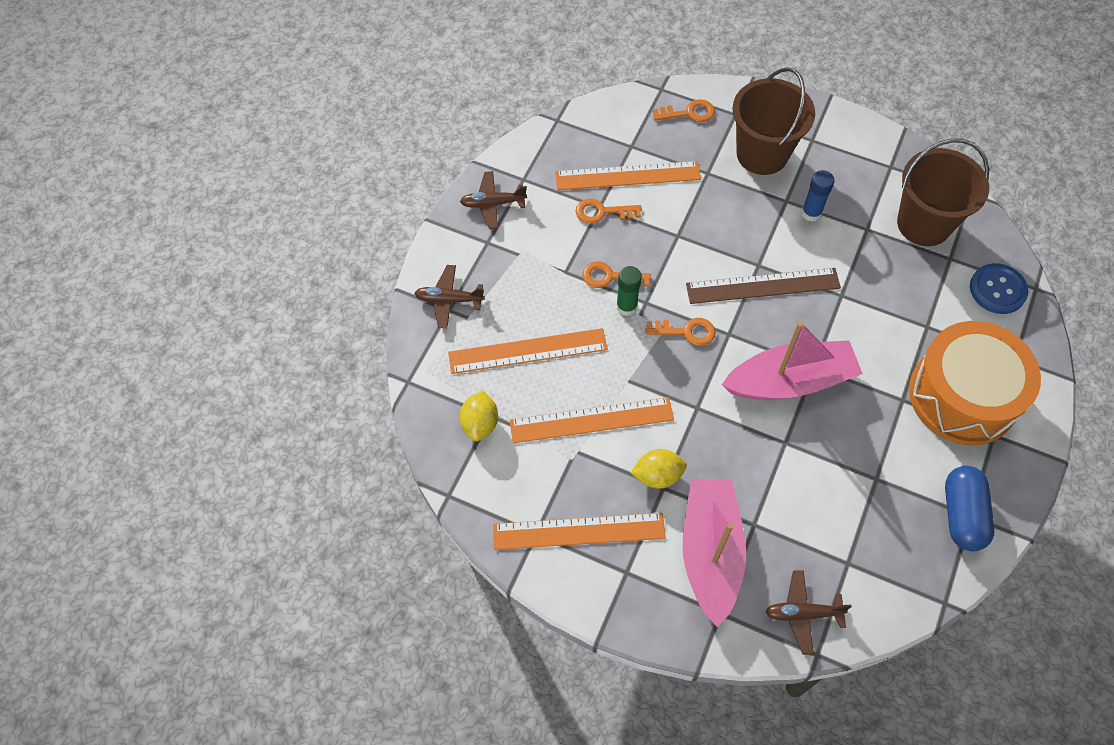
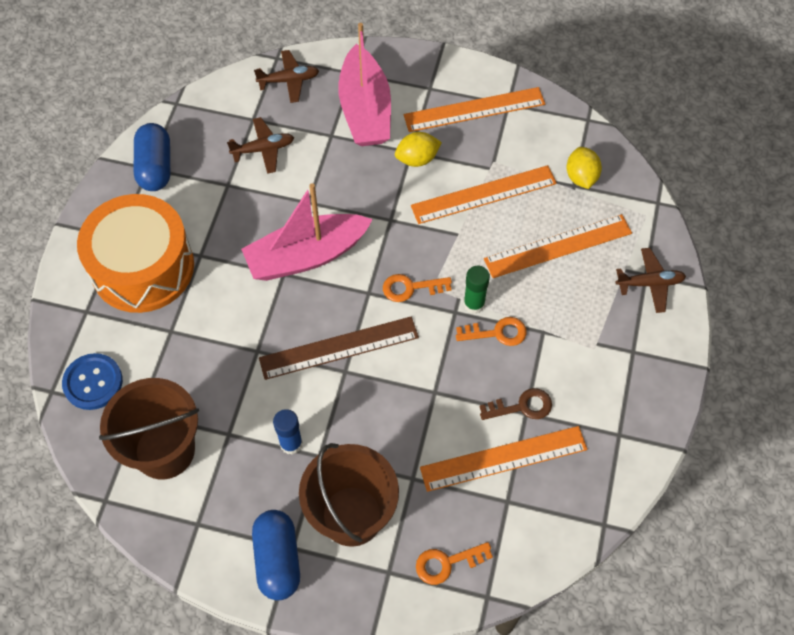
camera: 170 degrees right, 0 degrees up
(492, 204) = (643, 397): brown plane -> brown plane (263, 149)
(602, 212) = (522, 406): orange key -> brown key
(824, 133) = (278, 559): none -> blue capsule

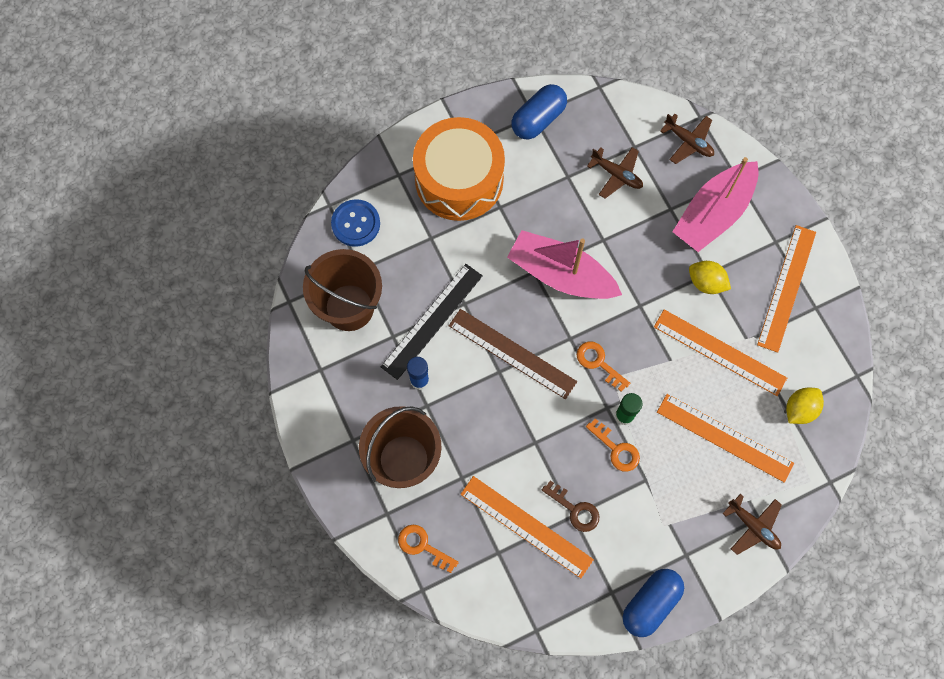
camera: 50 degrees right, 10 degrees up
(247, 389) = (432, 321): none -> black ruler
(278, 559) = (338, 438): blue capsule -> blue capsule (650, 604)
(474, 109) = (786, 288): orange ruler -> orange ruler turned 75 degrees clockwise

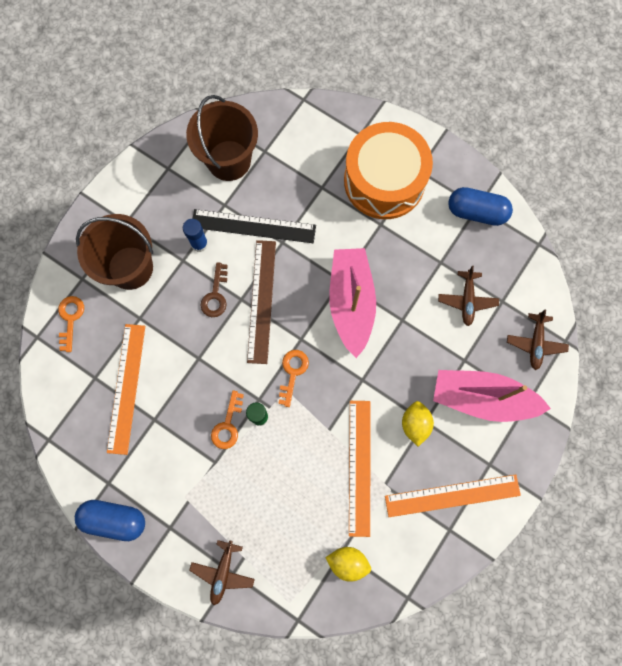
camera: 60 degrees right, 5 degrees up
(356, 224) = (299, 126): blue button -> none
(575, 509) = (160, 418): brown key -> brown key (215, 295)
(724, 437) = (287, 509): orange ruler -> none

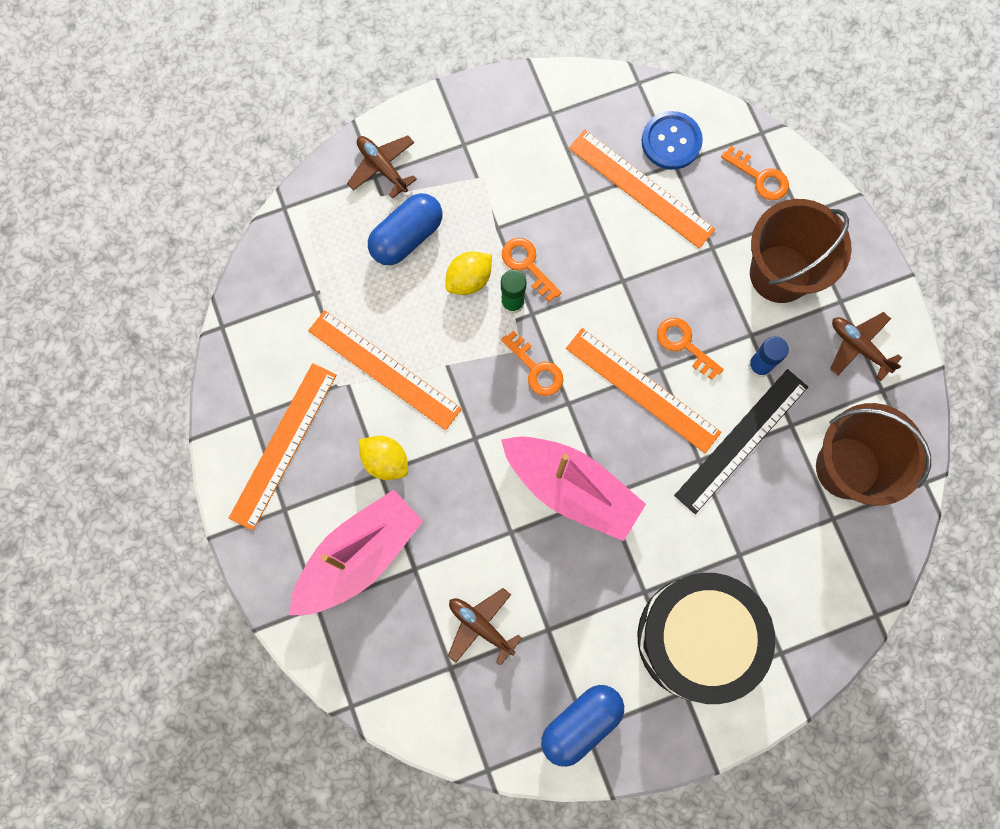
camera: 125 degrees right, 0 degrees up
(79, 390) = (671, 141): none -> blue button
(114, 519) = (510, 98): blue capsule -> blue capsule (406, 236)
(215, 295) = (684, 344): brown key -> orange key
(261, 301) = (642, 390): brown ruler -> orange ruler
(348, 562) = (300, 292): yellow lemon -> yellow lemon (469, 279)
(384, 181) = (698, 638): orange drum -> black drum
(535, 343) = (374, 668): brown plane -> brown plane (859, 347)

